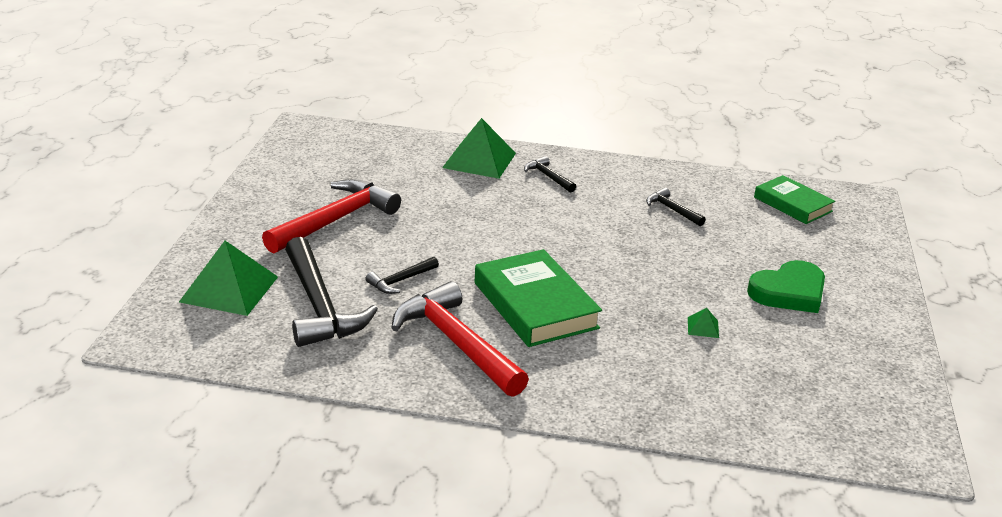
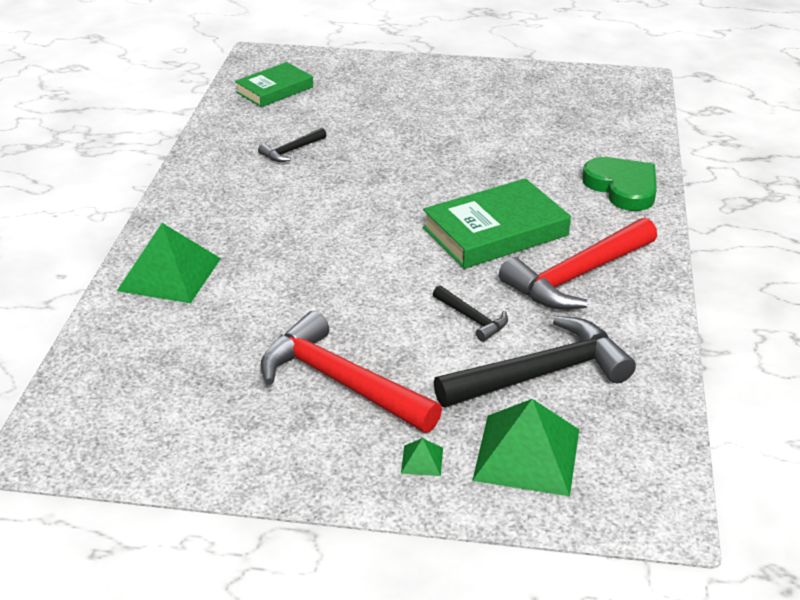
camera: 90 degrees left, 5 degrees up
(548, 177) = (216, 224): black hammer -> none
(703, 327) = (504, 147): green pyramid -> green pyramid (422, 460)
(789, 292) = (435, 105): green heart -> green heart (622, 187)

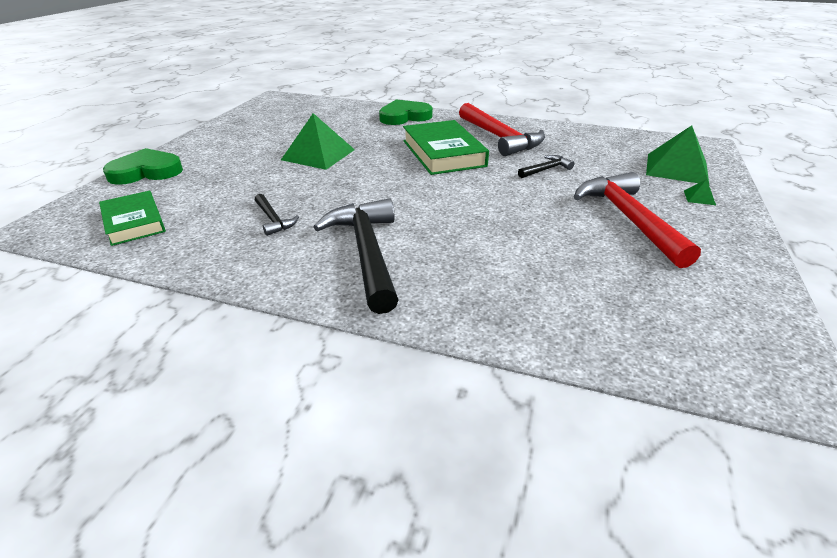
camera: 80 degrees left, 0 degrees up
(170, 274) = (477, 298): green pyramid -> green pyramid (318, 154)
(340, 382) = (628, 219): red hammer -> red hammer turned 120 degrees clockwise
(374, 65) = (146, 172): none -> green heart
(541, 374) = (600, 157): black hammer -> black hammer (366, 252)

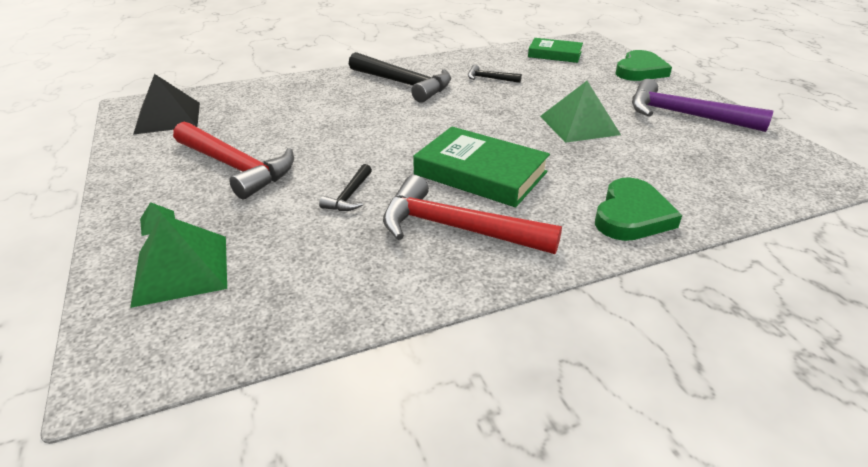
camera: 140 degrees right, 0 degrees up
(242, 136) = (684, 115): none -> purple hammer
(717, 326) = (168, 117): none -> black pyramid

